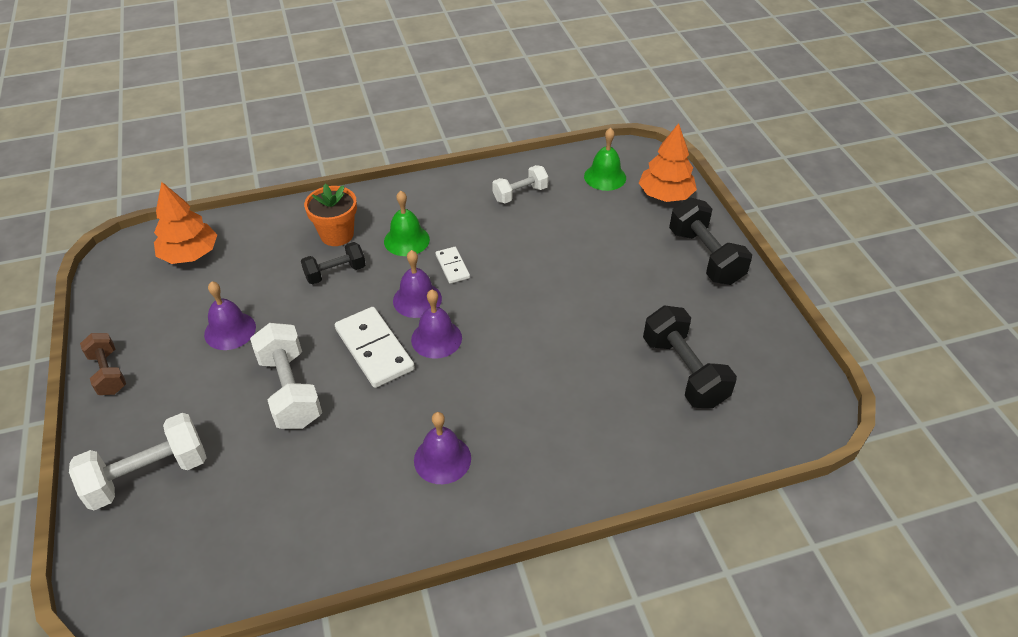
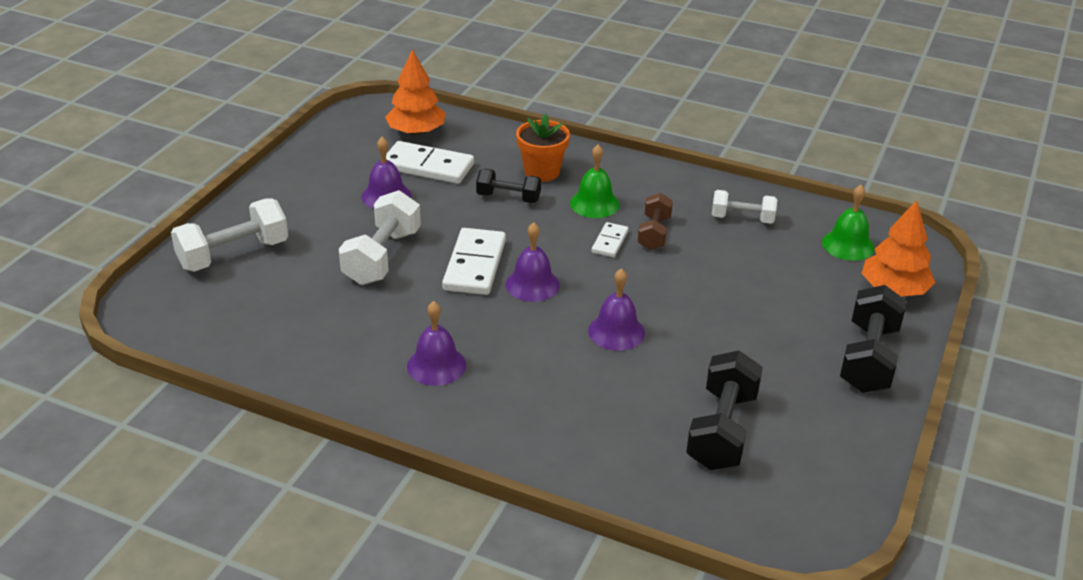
camera: 40 degrees right, 10 degrees down
(108, 373) = (278, 179): brown dumbbell -> brown dumbbell (654, 233)
(148, 475) = (233, 254): white dumbbell -> white dumbbell turned 45 degrees counterclockwise
(236, 281) = (428, 166): none -> white domino
(417, 299) = (550, 249): purple bell -> purple bell (616, 332)

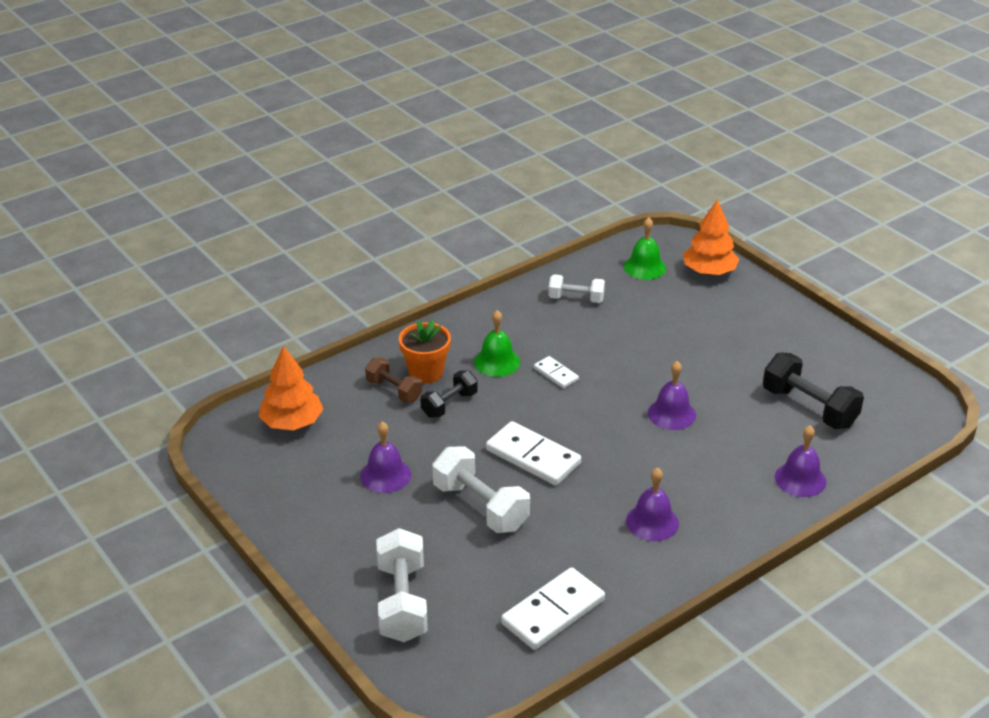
camera: 60 degrees left, 0 degrees up
(428, 166) = (358, 434): white domino -> white domino (553, 612)
(532, 284) = (582, 435): purple bell -> purple bell (800, 479)
(654, 233) = (561, 348): brown dumbbell -> brown dumbbell (394, 390)
(742, 218) = (576, 299): white dumbbell -> white dumbbell turned 60 degrees clockwise
(868, 358) = (774, 315): black dumbbell -> none

